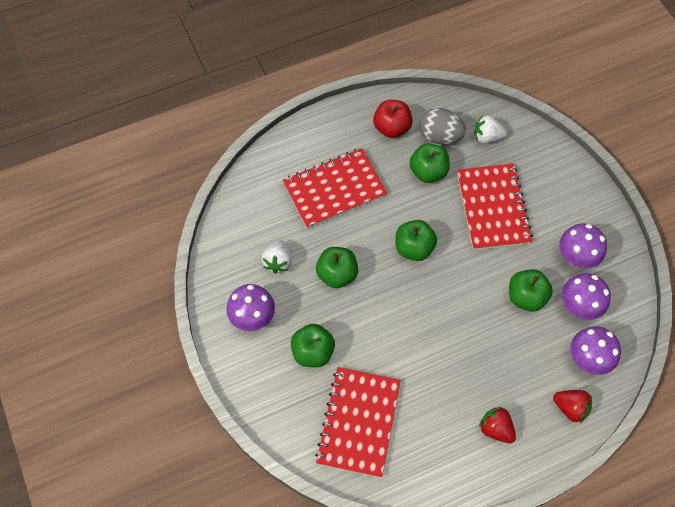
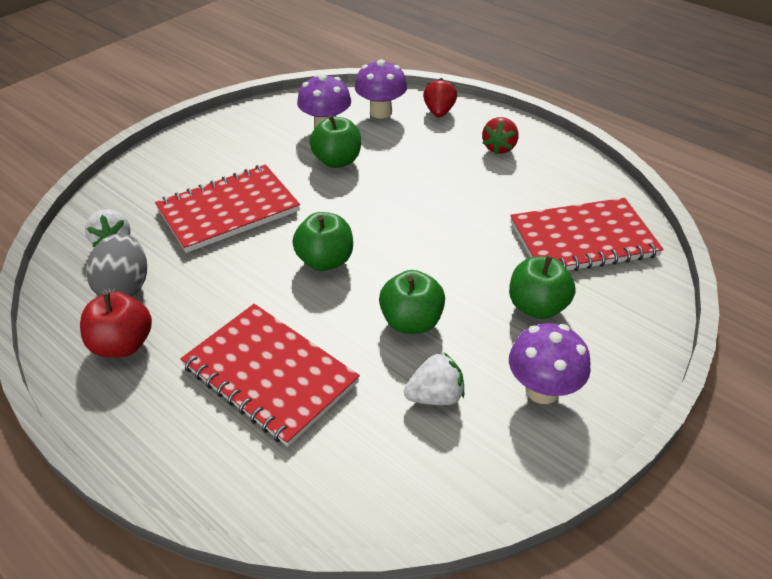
camera: 115 degrees left, 20 degrees down
(428, 172) = (194, 281): green apple -> none
(576, 257) = (266, 140): purple mushroom -> none

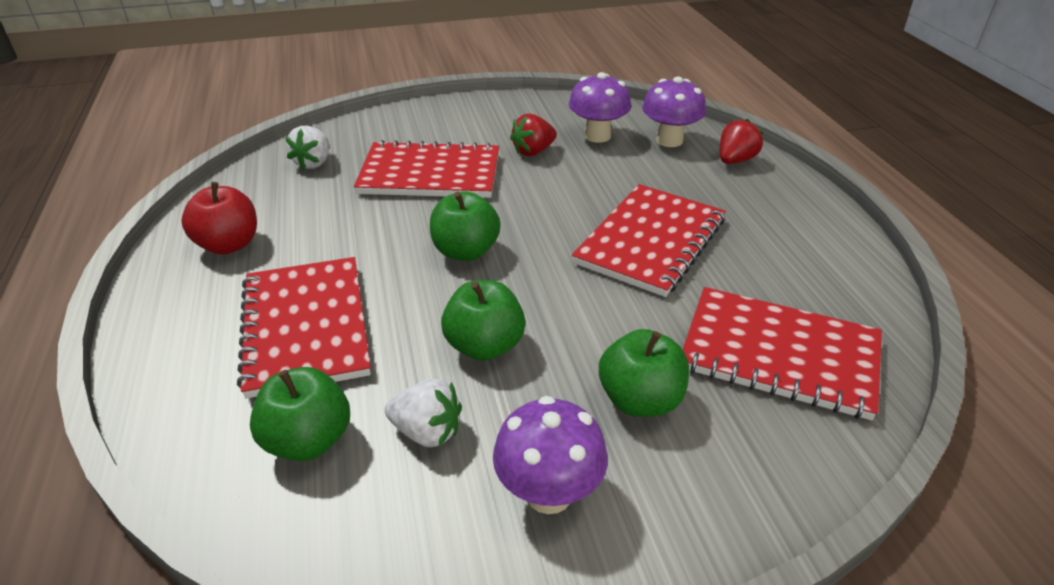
camera: 35 degrees right, 5 degrees down
(125, 287) = (282, 201): grey egg -> none
(337, 161) = (576, 168): green apple -> green apple (308, 440)
(442, 197) = (650, 241): none -> red notebook
(499, 148) = (771, 218): red strawberry -> red strawberry (533, 151)

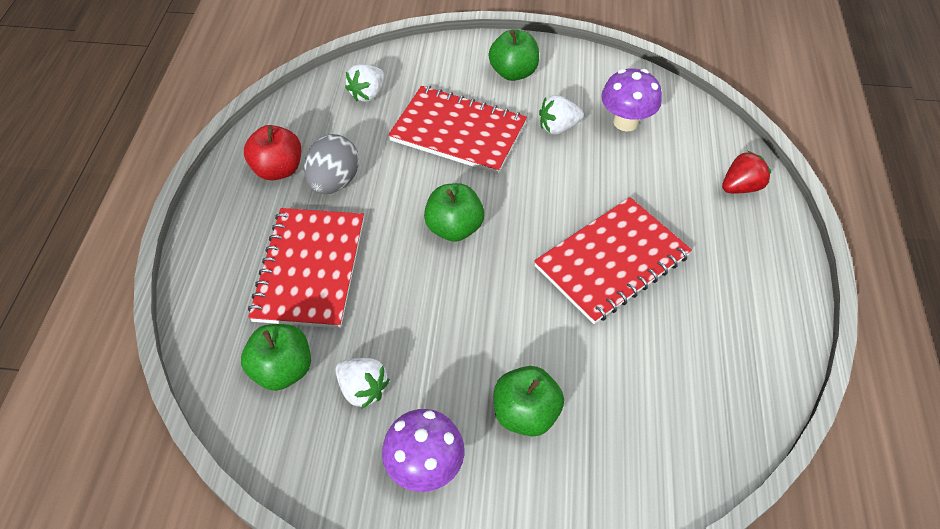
camera: 20 degrees right, 15 degrees up
(304, 241) = (334, 182): none -> grey egg
(484, 346) = (432, 327): green apple -> green apple (513, 72)
(533, 151) = (558, 127): red strawberry -> white strawberry
(669, 140) = (691, 145): purple mushroom -> none
(779, 354) = (657, 408): red notebook -> none

